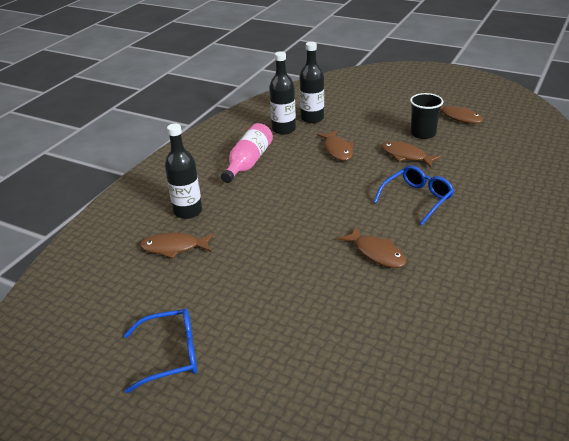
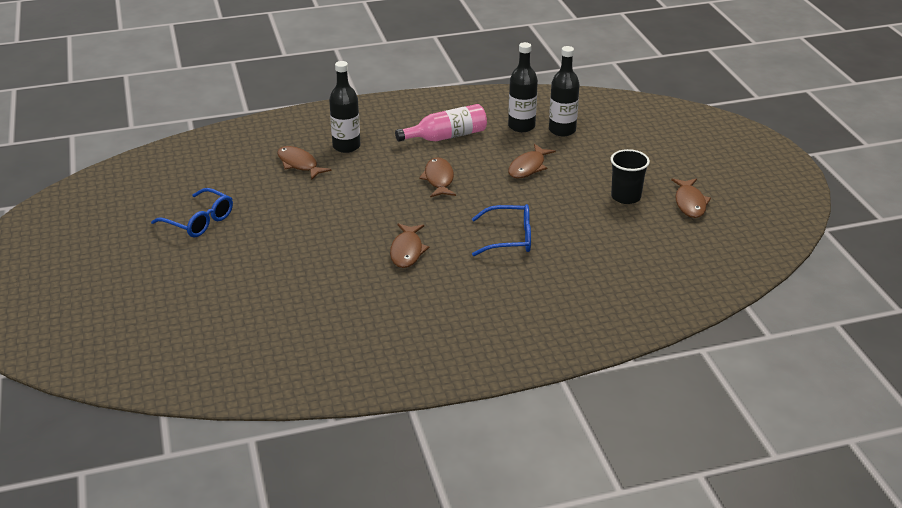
camera: 45 degrees right, 0 degrees up
(406, 156) = (571, 204): brown fish -> brown fish (439, 179)

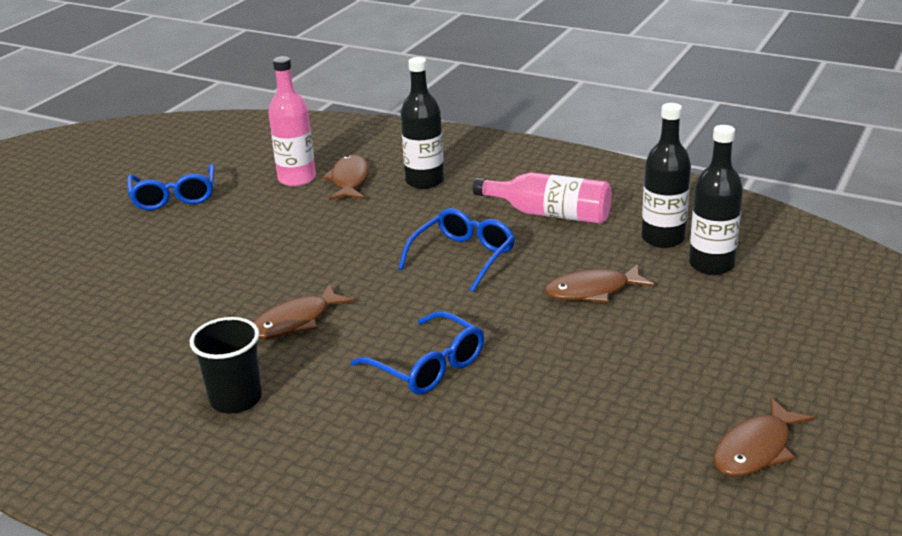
camera: 45 degrees right, 5 degrees down
(263, 177) = (297, 179): none -> pink bottle
(439, 179) = (462, 257): brown fish -> blue glasses
(625, 197) = (667, 391): black cup -> black cup (236, 399)

